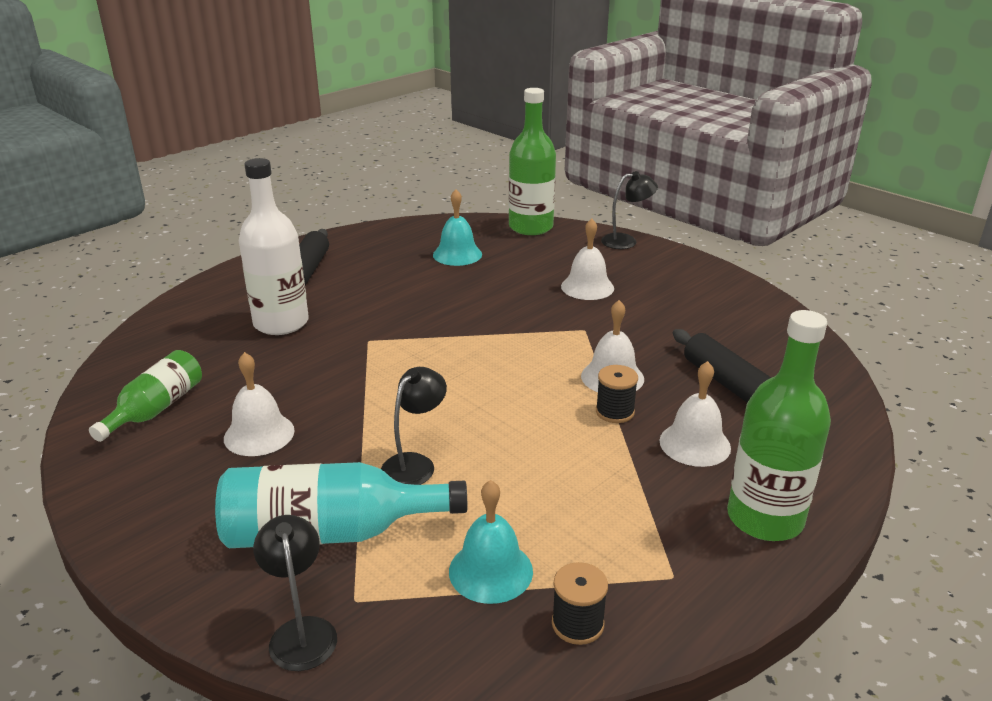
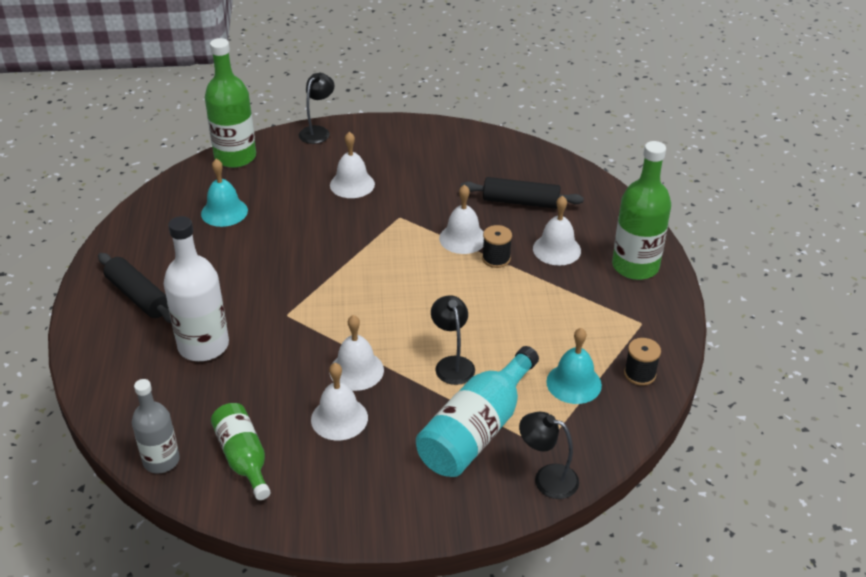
camera: 50 degrees left, 10 degrees up
(118, 372) = (161, 460): none -> grey bottle
(337, 411) = (356, 370): none -> white bell

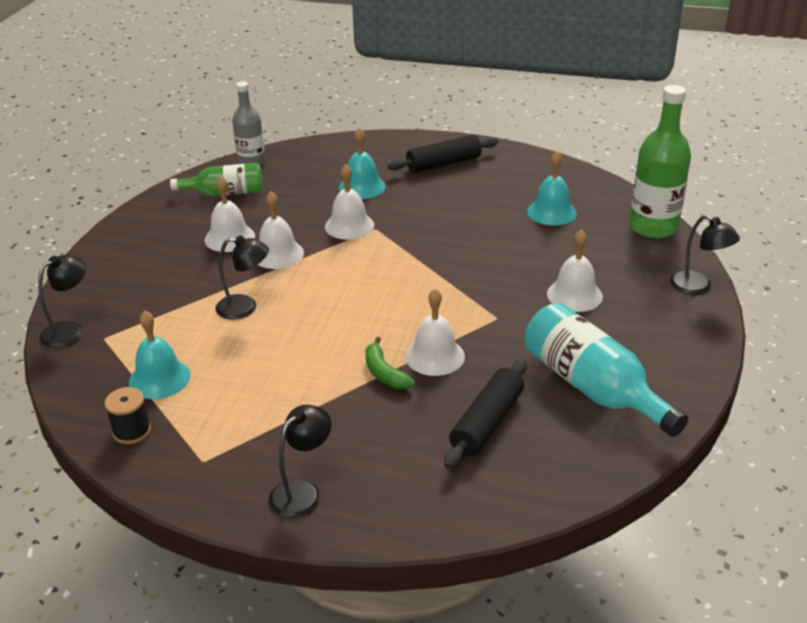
camera: 110 degrees right, 5 degrees down
(203, 345) = (362, 187): white bottle -> turquoise bell
(476, 430) = (155, 304): turquoise bottle -> turquoise bottle (593, 387)
(496, 259) = (384, 373): black spool -> green banana
(556, 249) = (375, 428): white bell -> white bell (349, 226)
(635, 266) = (302, 492): green bottle -> black lamp

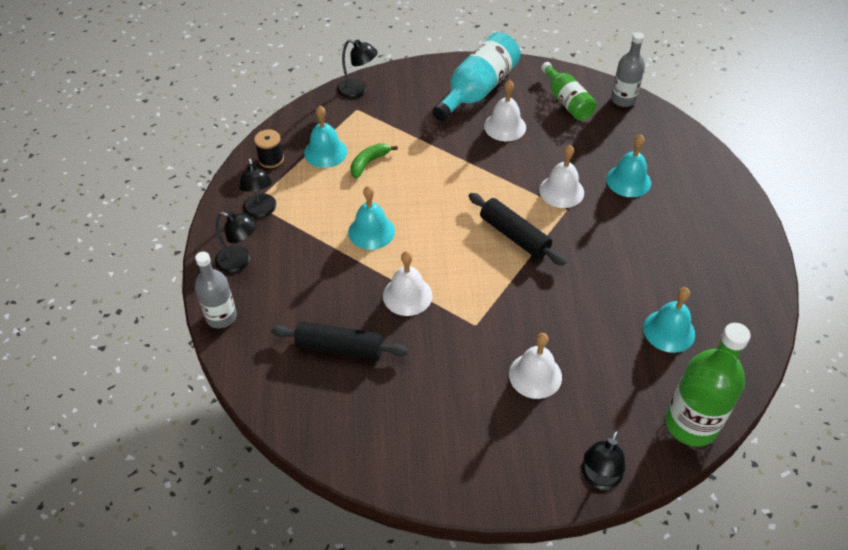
camera: 70 degrees right, 15 degrees up
(245, 307) = (420, 166): black lamp -> black lamp (261, 211)
(278, 254) = (497, 161): white bell -> none
(322, 365) = (371, 231): none -> turquoise bell
(384, 373) = (375, 270): green banana -> green banana (369, 163)
(390, 524) = (221, 317): none -> grey bottle
(443, 163) = (707, 226): black rolling pin -> black rolling pin (514, 235)
(593, 387) = (407, 412): turquoise bottle -> turquoise bottle (477, 90)

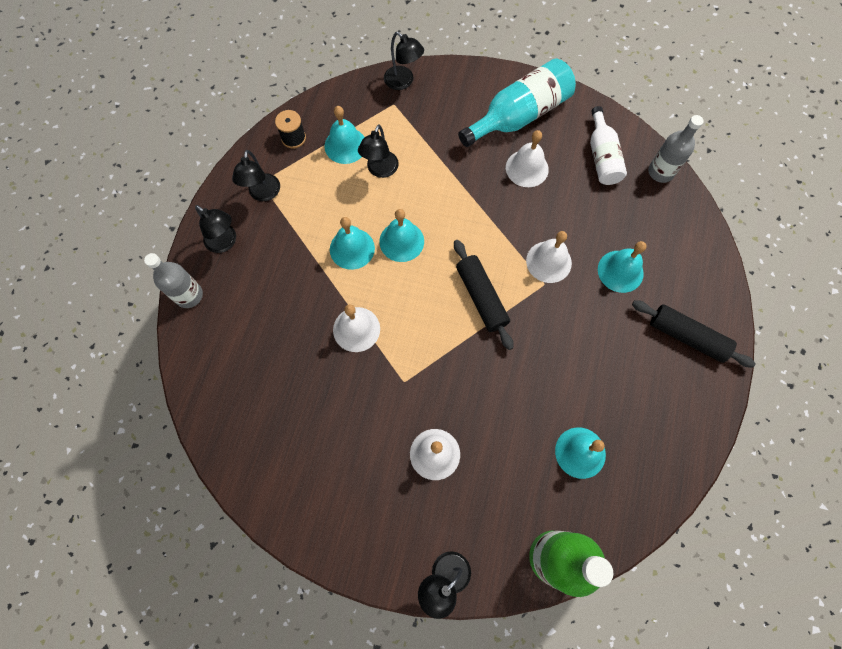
camera: 20 degrees right, 20 degrees up
(339, 348) = (276, 363): black rolling pin -> black rolling pin (686, 337)
(369, 163) = (380, 170): green banana -> black lamp
(417, 212) = (401, 241): none -> turquoise bell
(567, 101) = (602, 156): green bottle -> white bottle

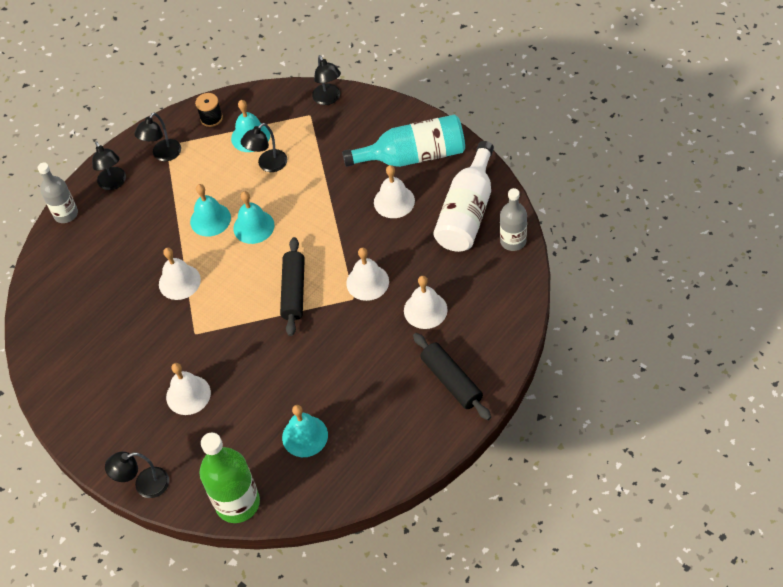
camera: 30 degrees right, 15 degrees down
(602, 156) = (467, 212): white bottle -> white bottle, size x1.56
(620, 271) = (425, 310): turquoise bell -> white bell

